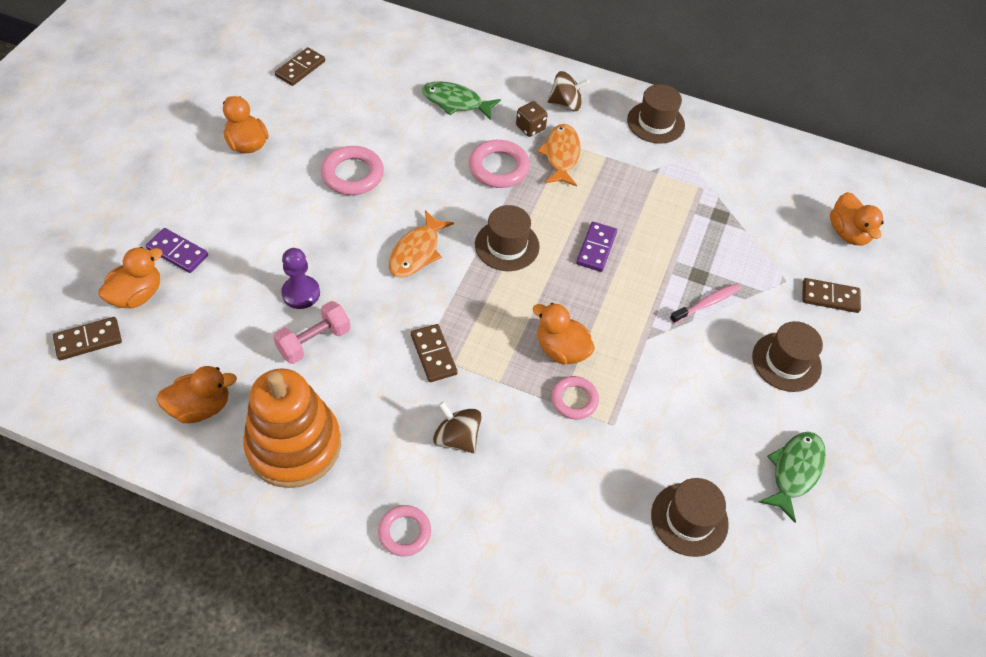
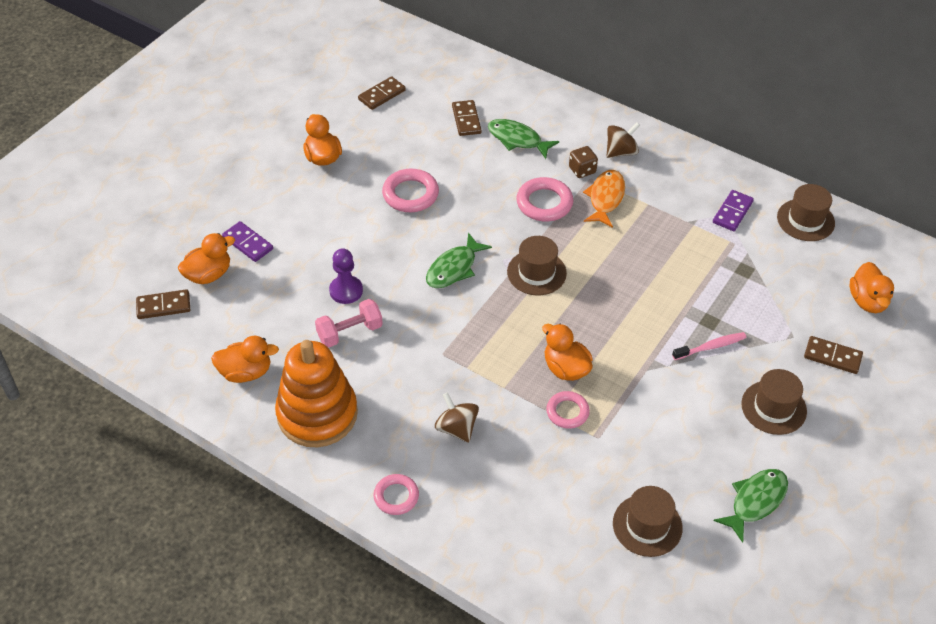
camera: 15 degrees right, 5 degrees down
(416, 252) = (454, 268): orange fish -> green fish
(433, 354) = (450, 357): brown domino -> brown domino (466, 120)
(565, 104) = (621, 152): brown spinning top -> brown spinning top turned 45 degrees counterclockwise
(596, 248) = (619, 285): purple domino -> purple domino (732, 212)
(655, 122) = (704, 178): brown hat -> brown hat (805, 220)

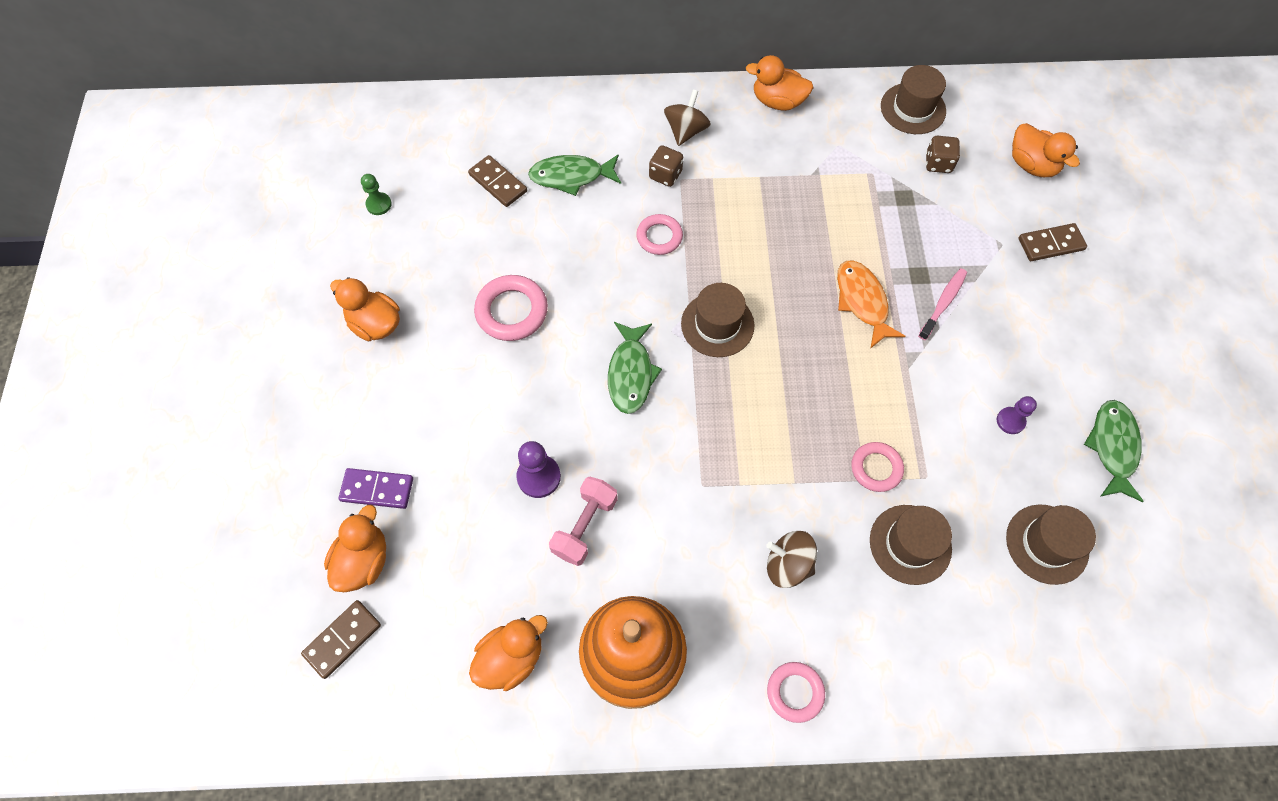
camera: 35 degrees left, 15 degrees up
(382, 95) = (379, 204): brown domino -> green pawn
(544, 203) = (659, 237): pink ring -> pink ring, size x0.66
(565, 368) = (834, 419): orange duck -> orange duck (777, 101)
(605, 198) = (714, 194): orange fish -> orange fish (862, 301)
(692, 441) = (1010, 421): none -> purple pawn
(732, 212) = (843, 139): purple domino -> none
(773, 407) = (1047, 333): brown hat -> brown hat (910, 544)
(791, 263) = (938, 163): none -> brown dice

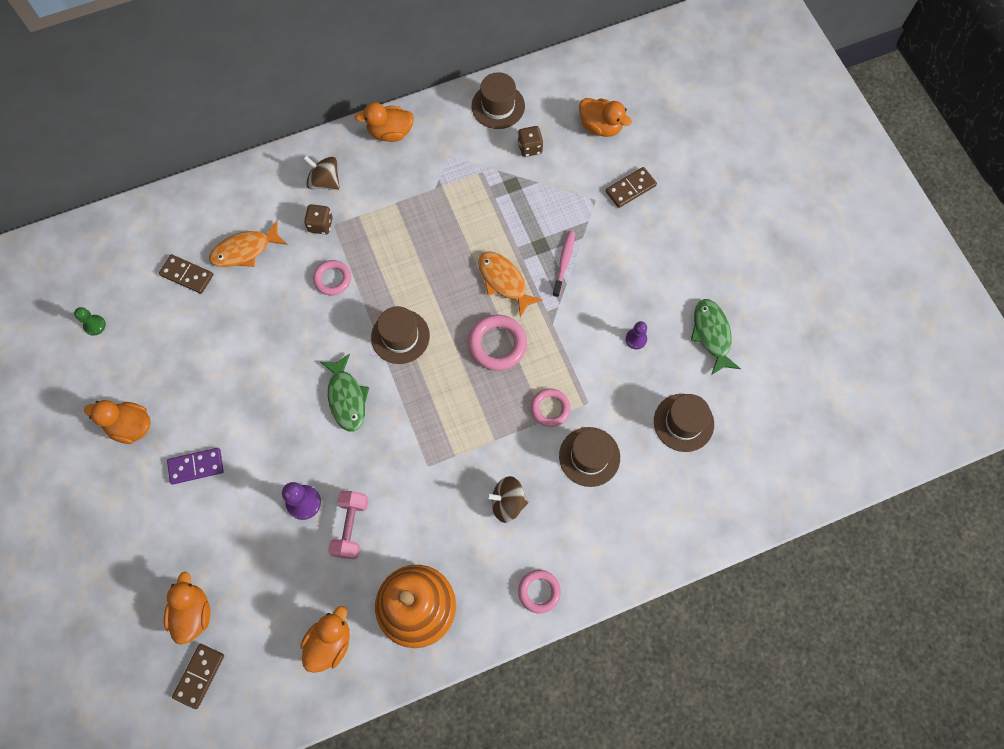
camera: 20 degrees left, 5 degrees up
(377, 489) = (182, 556): purple domino -> purple domino (196, 466)
(512, 311) = (236, 379): pink ring -> pink ring (497, 344)
(571, 176) = (245, 250): green fish -> orange fish
(686, 131) = (325, 181): brown spinning top -> brown spinning top turned 60 degrees counterclockwise

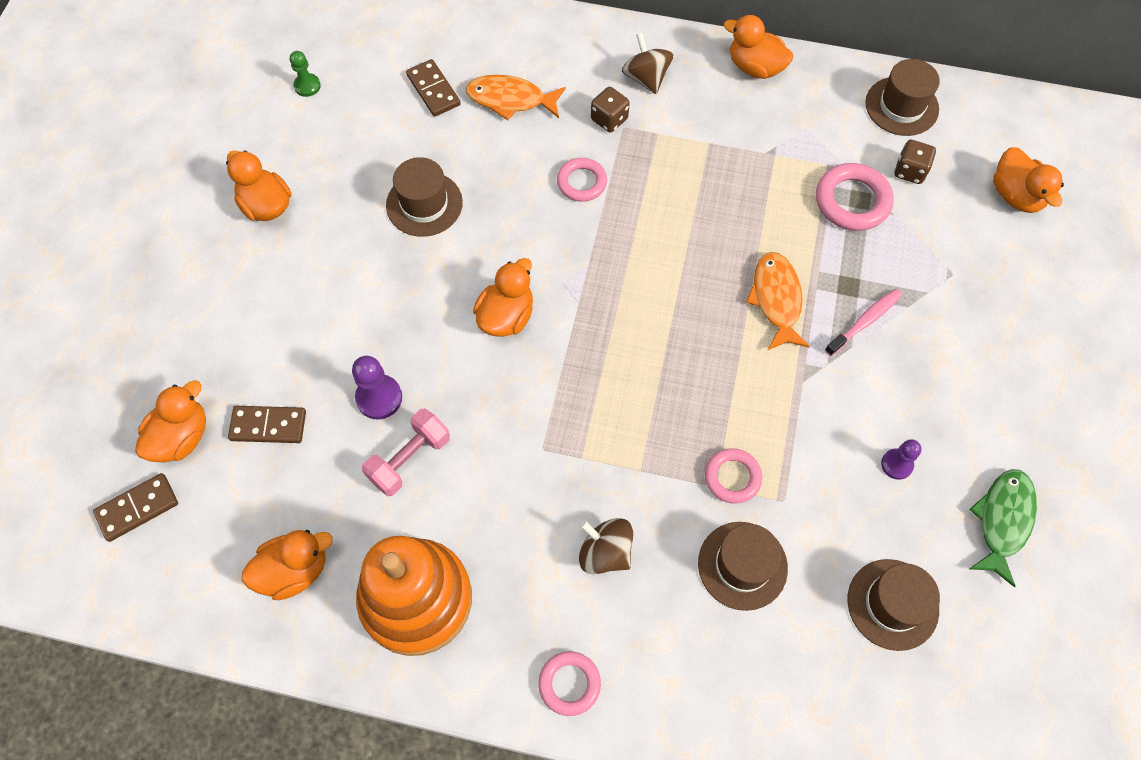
camera: 35 degrees right, 5 degrees down
(196, 466) = (299, 287): purple domino -> none
(346, 398) = (506, 316): green fish -> orange duck
(400, 336) = (613, 287): brown hat -> brown hat (424, 204)
(497, 344) = (719, 364): pink ring -> pink ring (852, 201)
(630, 189) = (1007, 286): brown domino -> brown domino (268, 426)

